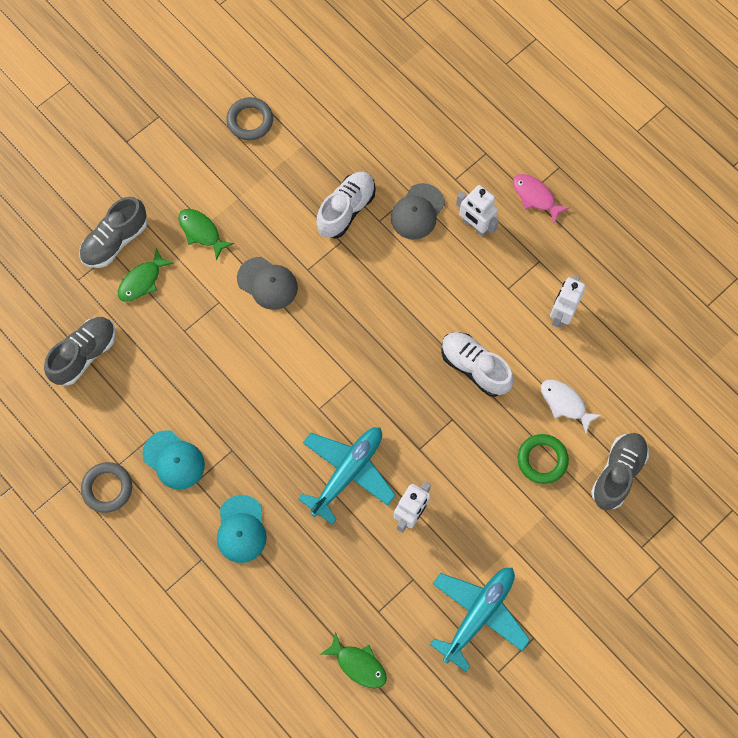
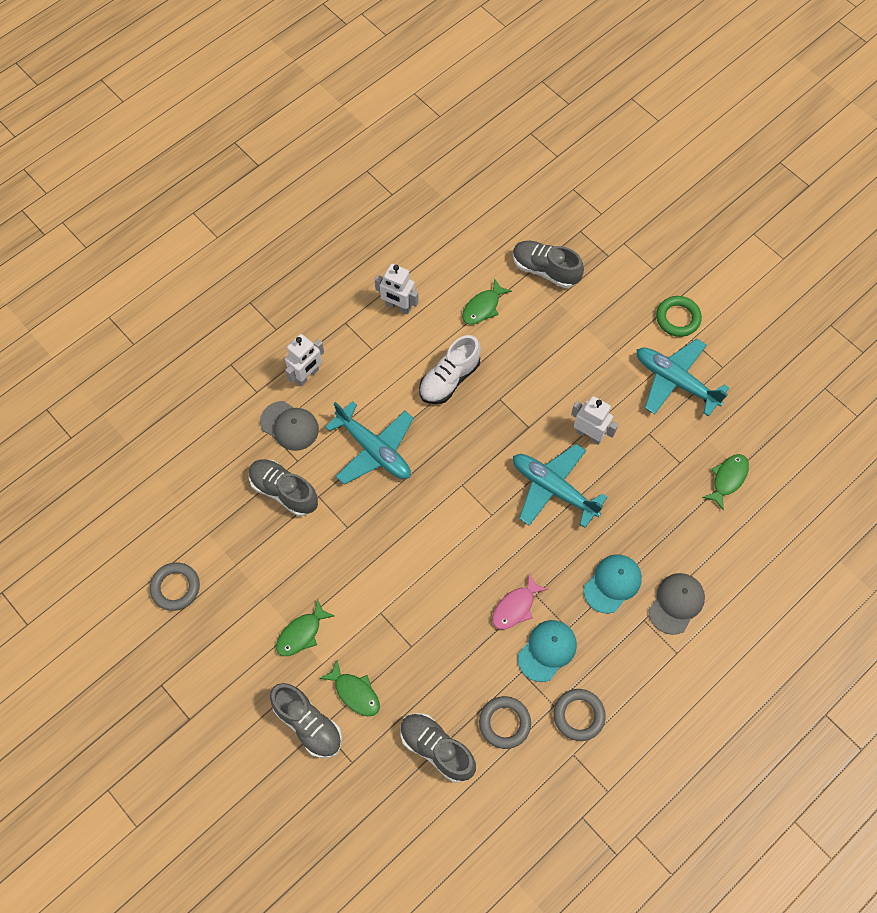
camera: 90 degrees left, 5 degrees down
(105, 417) = (504, 723): none -> grey ring
(241, 529) = (612, 584): turquoise cap -> turquoise cap turned 45 degrees counterclockwise
(267, 283) = (361, 565): grey cap -> grey cap (676, 603)
(346, 210) = (284, 491): white shoe -> grey shoe
(391, 293) = (374, 450): none -> turquoise plane
(535, 197) = (279, 323): pink fish -> pink fish (515, 607)
(542, 460) = (535, 327): green ring -> green ring (678, 318)
(565, 403) = (483, 307): white fish -> green fish

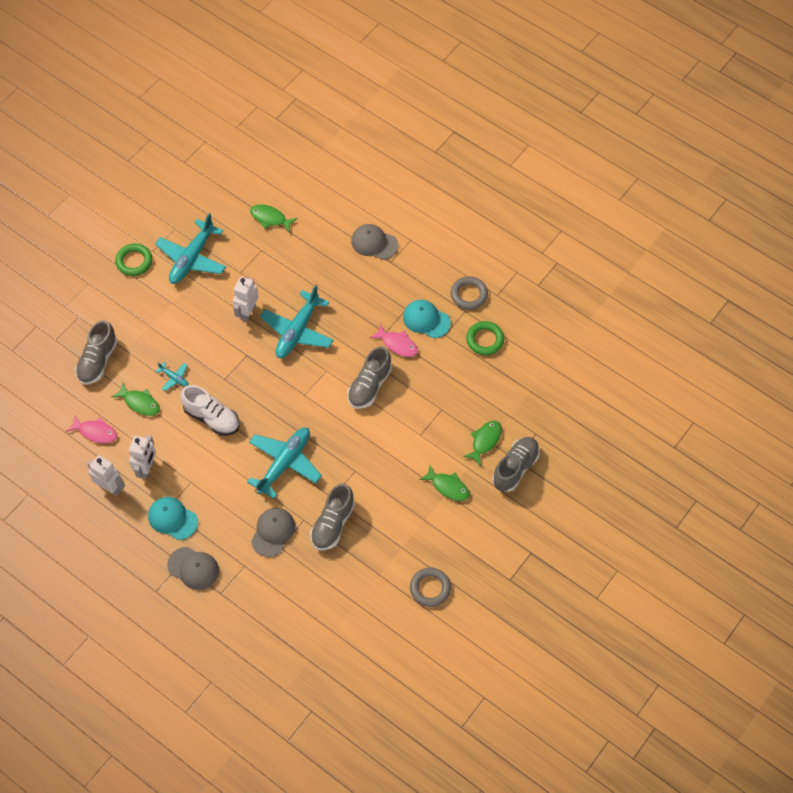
camera: 100 degrees left, 5 degrees down
(266, 340) = (193, 568): none -> grey cap
(307, 375) = (223, 528): white robot -> white robot (110, 488)
(436, 749) = (513, 380): grey shoe -> grey shoe (369, 386)
(454, 261) = (95, 432): none -> pink fish
(504, 723) = (485, 340): grey ring -> green ring
(509, 345) = (174, 378): none -> turquoise plane
(612, 584) = (367, 284): turquoise cap -> turquoise cap (172, 519)

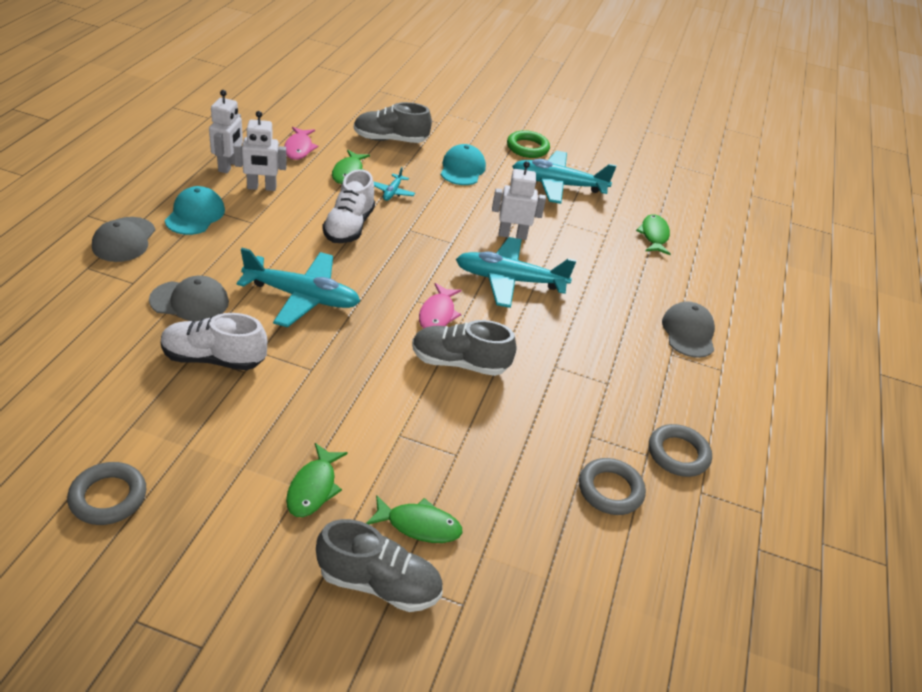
camera: 65 degrees right, 20 degrees down
(332, 524) = (214, 358): grey shoe -> white shoe
(397, 344) = (543, 382): pink fish -> pink fish (437, 314)
(426, 320) = (603, 409): turquoise cap -> turquoise cap (462, 169)
(485, 340) = (610, 490): green ring -> grey ring

